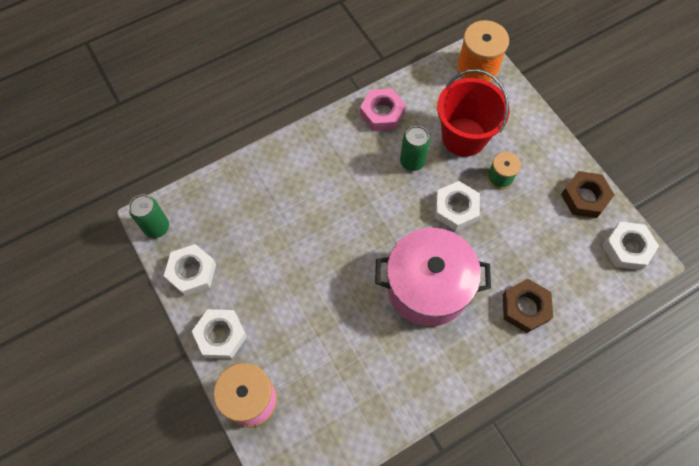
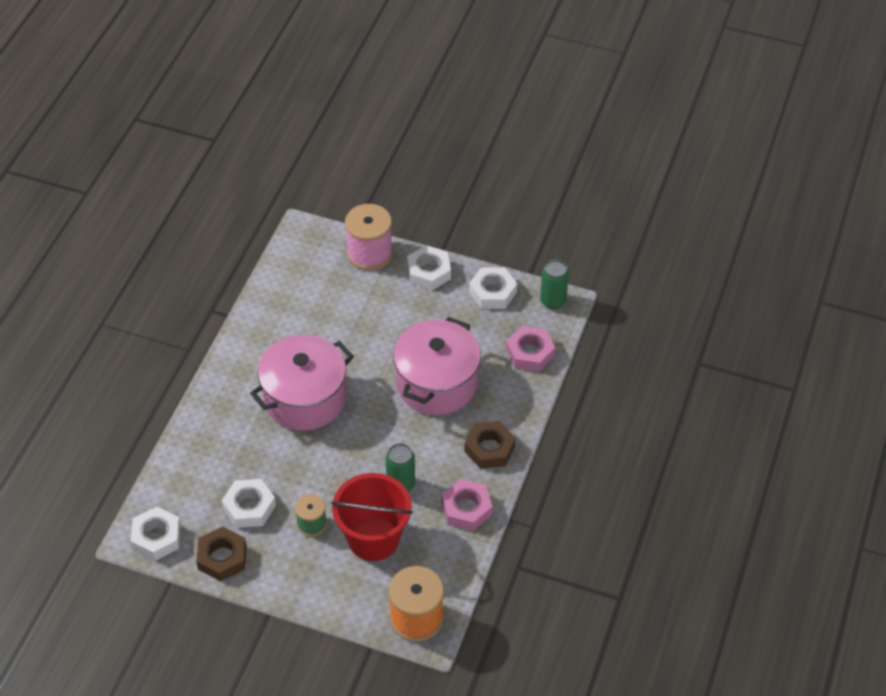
camera: 140 degrees right, 15 degrees down
(221, 195) = (530, 353): none -> pink nut
(314, 222) = (436, 383): none -> pink pot
(456, 208) = (330, 471): white nut -> white nut (249, 507)
(525, 307) = (215, 434): brown nut -> brown nut (489, 449)

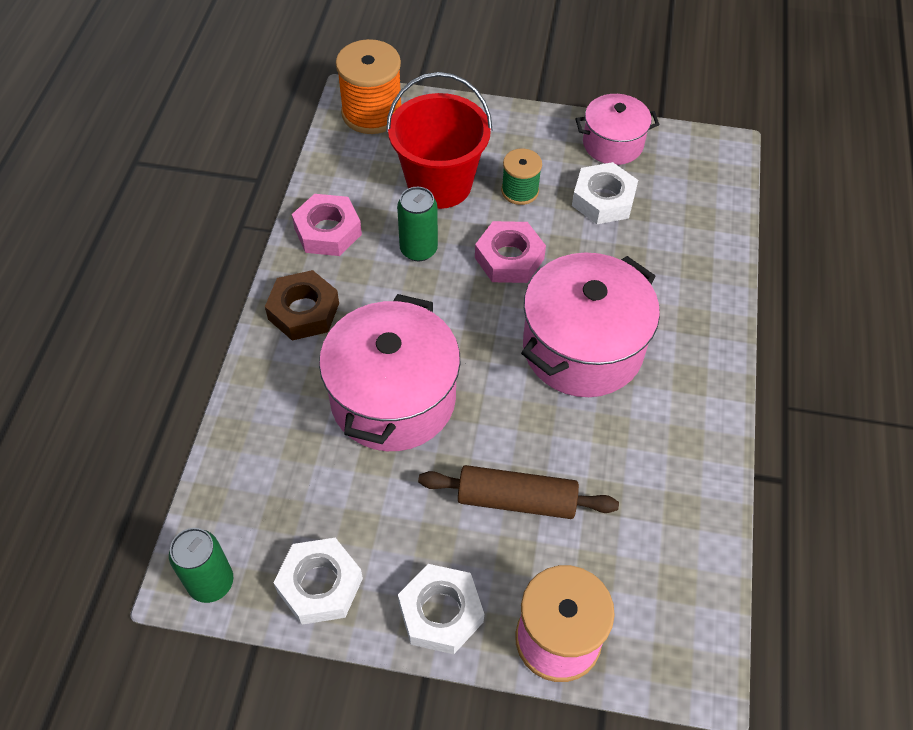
camera: 170 degrees right, 5 degrees up
(157, 537) = (699, 155): white nut -> none
(222, 558) = (612, 144): brown nut -> pink pot
(373, 318) = (516, 500): none -> brown rolling pin
(530, 353) = (249, 472): pink nut -> pink nut (509, 258)

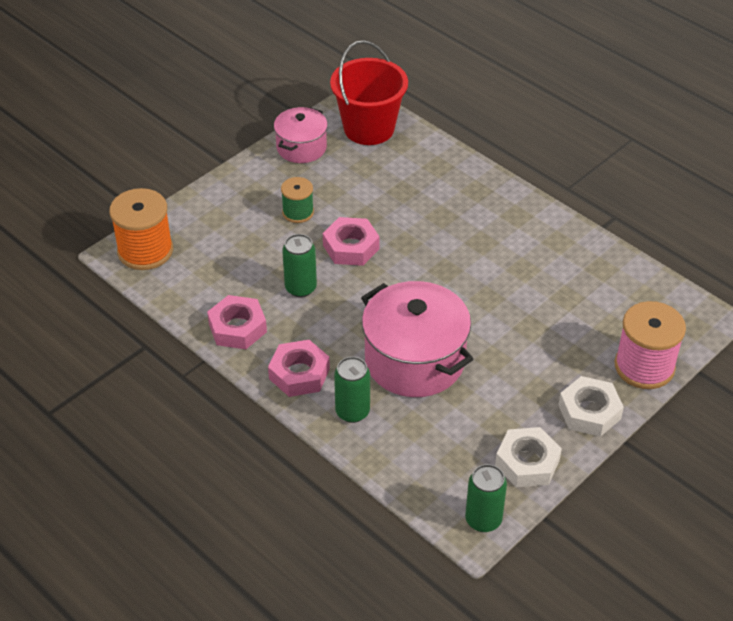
camera: 55 degrees left, 10 degrees down
(284, 382) = (352, 412): none -> green can
(303, 311) = (299, 374): brown nut -> pink nut
(439, 184) = (252, 249): red bucket -> red bucket (369, 128)
(516, 500) = (539, 338): brown rolling pin -> none
(582, 348) = (453, 250): pink pot -> none
(603, 200) = (345, 177): white nut -> none

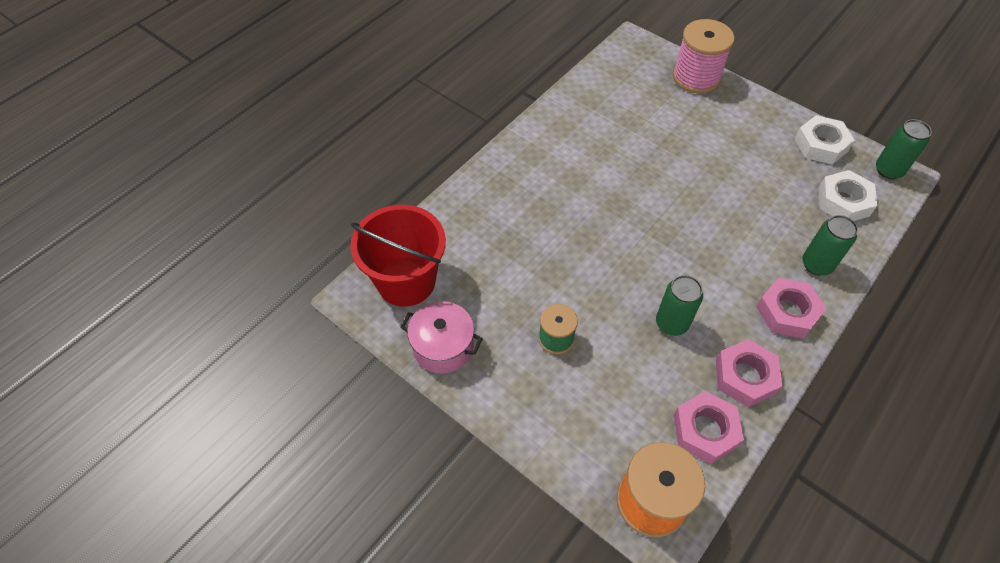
camera: 95 degrees left, 10 degrees up
(351, 247) = (601, 283): pink nut -> pink nut (705, 430)
(414, 360) = (739, 222): pink pot -> none
(589, 412) = (754, 109): white nut -> white nut (843, 201)

